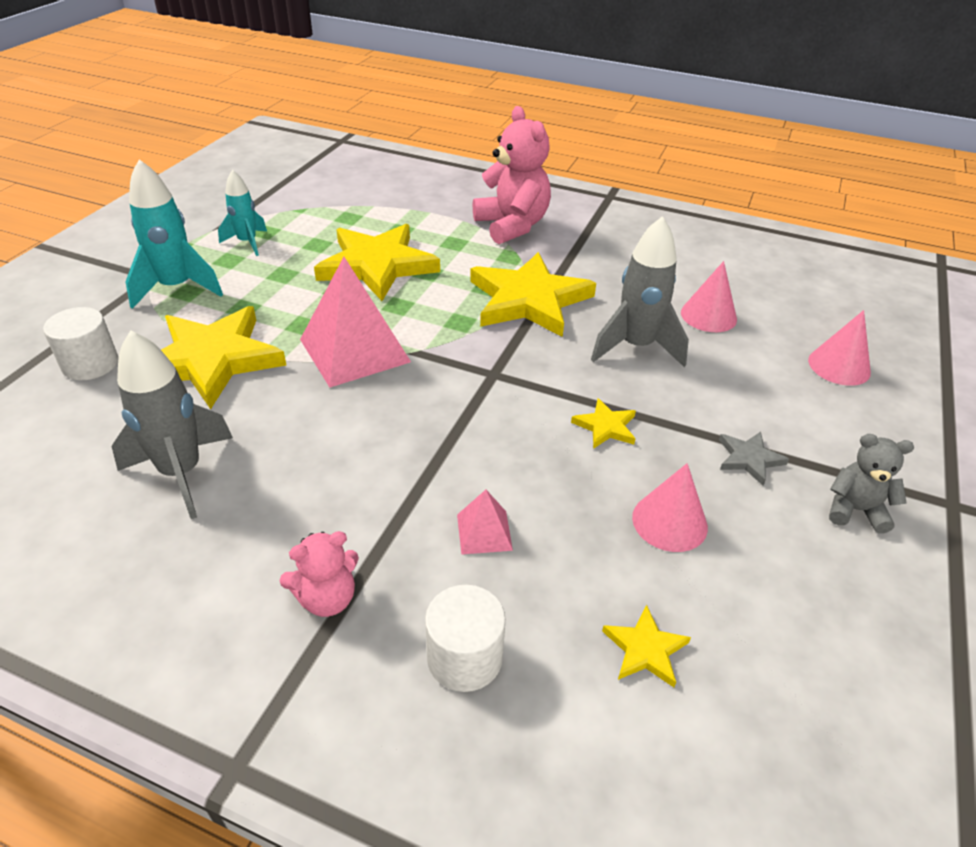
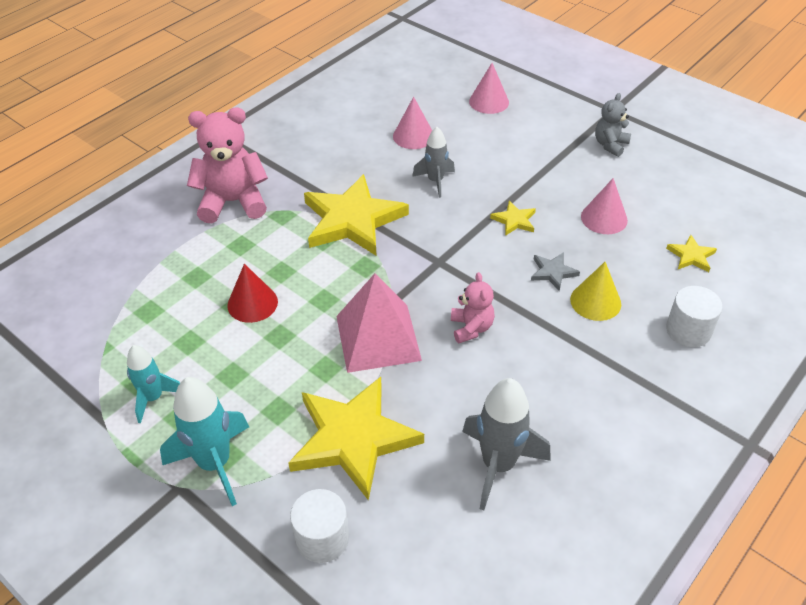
camera: 70 degrees left, 5 degrees up
(327, 598) = (636, 388): pink teddy bear -> pink teddy bear (471, 328)
(377, 265) = (252, 303): yellow star -> red cone
(484, 532) = (595, 301): pink pyramid -> yellow cone
(636, 347) = (435, 181): grey rocket -> grey rocket, size x0.62
(749, 459) = (561, 169): grey star -> grey star (553, 272)

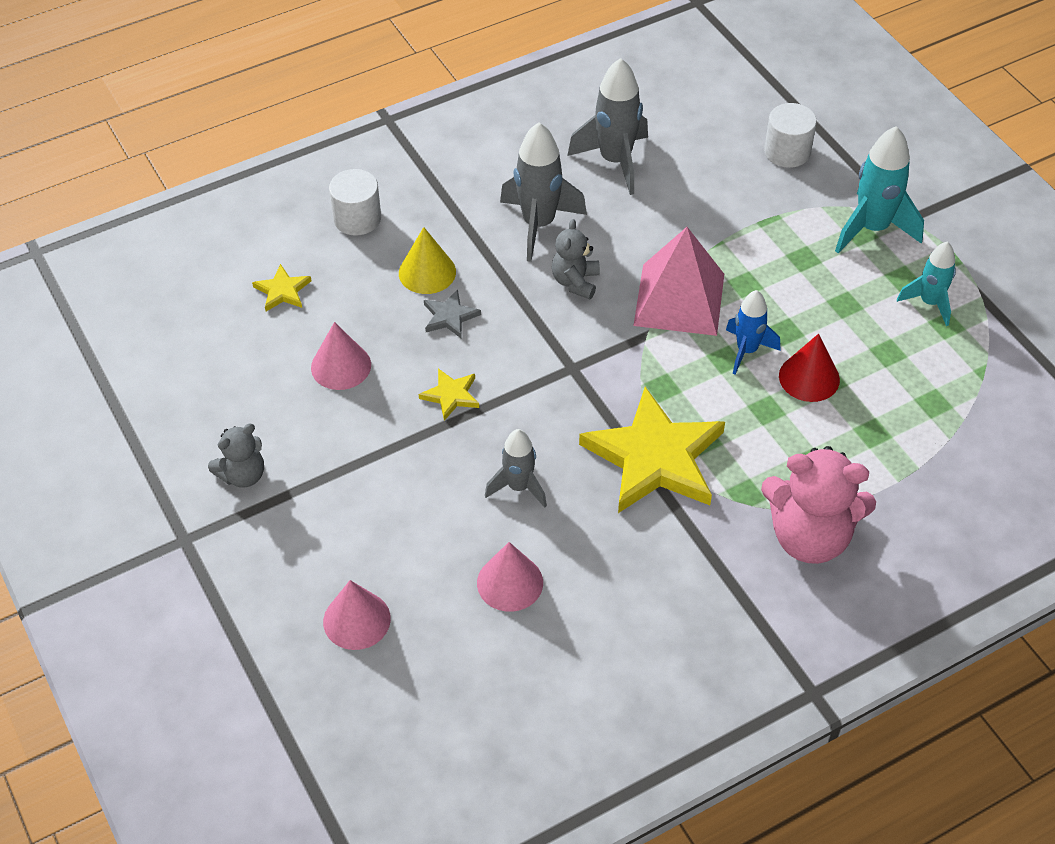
camera: 160 degrees left, 5 degrees up
(308, 310) = (747, 350): none -> blue rocket
(353, 439) = (737, 214): yellow star -> none
(471, 328) = (575, 282): pink teddy bear -> grey teddy bear
(532, 371) = (538, 224): none -> grey rocket

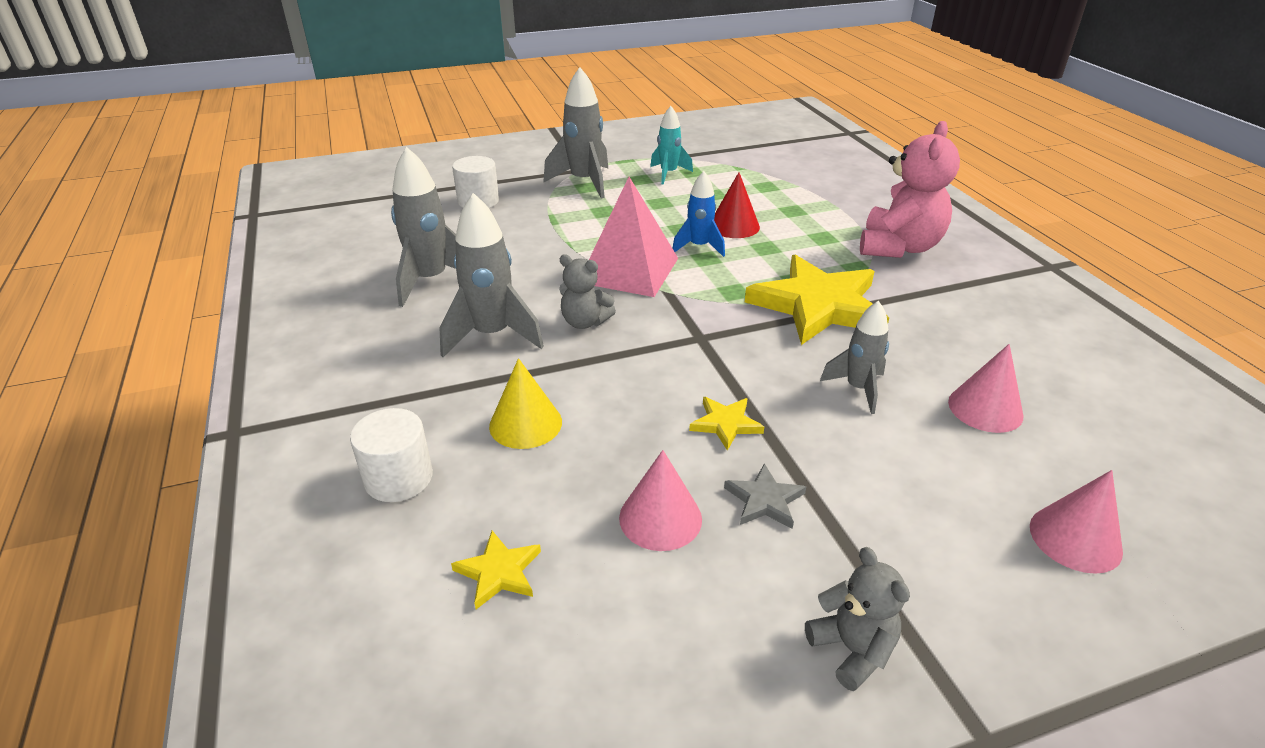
camera: 80 degrees left, 15 degrees down
(450, 317) = (604, 412): grey star -> grey star (764, 500)
(872, 228) = (584, 182): turquoise rocket -> grey rocket

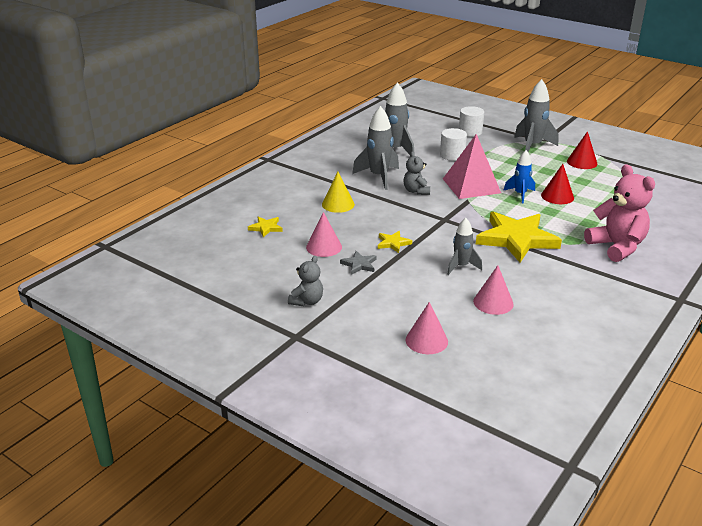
camera: 55 degrees right, 5 degrees down
(398, 478) = (283, 194): white cylinder -> white cylinder (452, 155)
(668, 174) = (582, 162): turquoise rocket -> red cone
(899, 247) = (617, 247): pink teddy bear -> pink teddy bear turned 105 degrees counterclockwise

